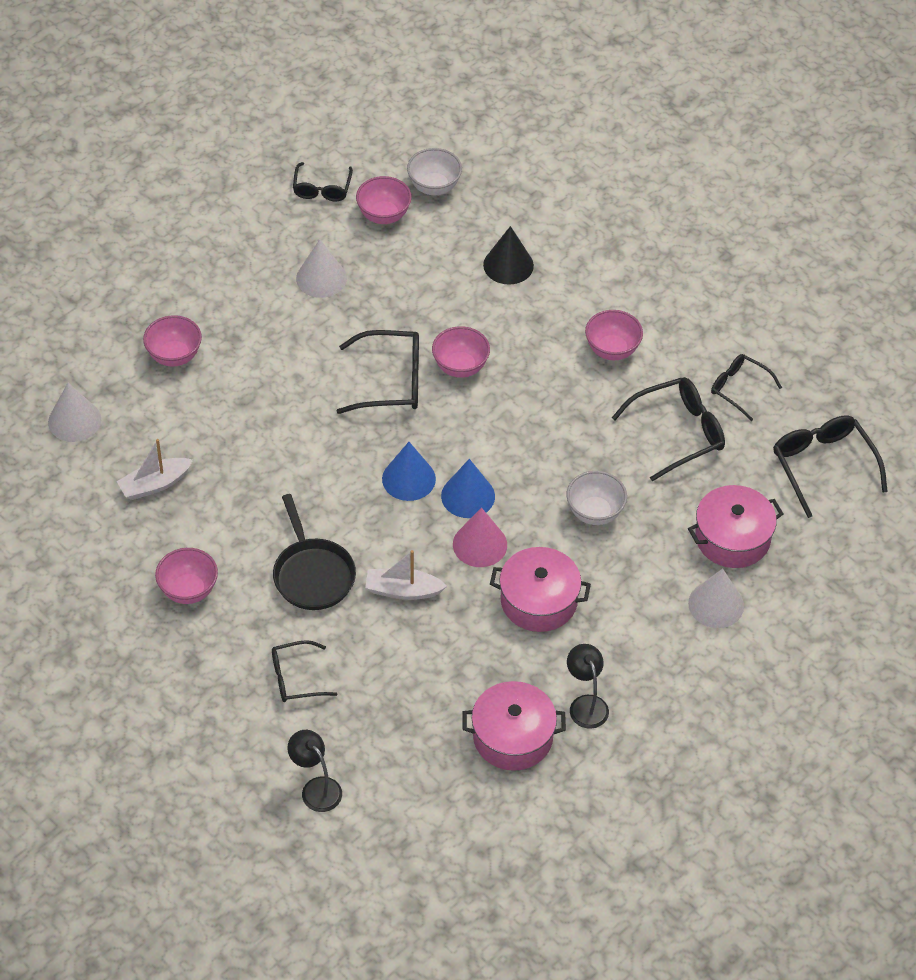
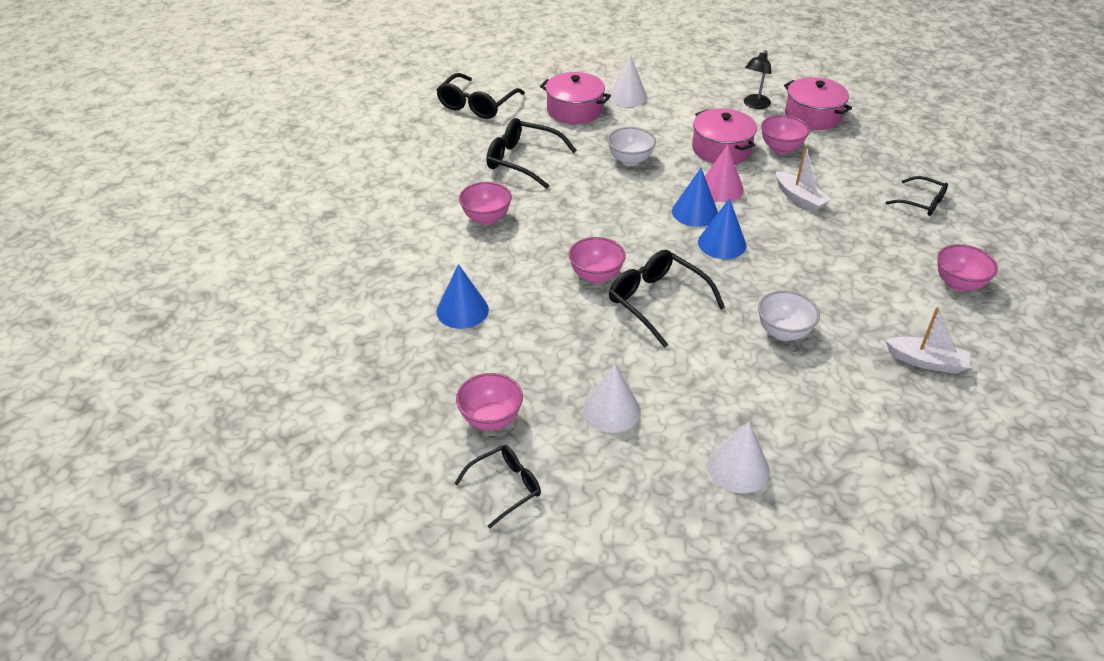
camera: 130 degrees left, 10 degrees down
(74, 420) = (963, 458): white cone -> white cone (738, 468)
(174, 356) = (815, 444): pink bowl -> pink bowl (781, 148)
(312, 574) = (853, 239): black pan -> none
(316, 788) = (958, 157): black lamp -> none
(434, 187) = (418, 408): white bowl -> white bowl (783, 332)
(508, 265) = (462, 310): black cone -> blue cone
(739, 389) = (453, 156): black glasses -> none

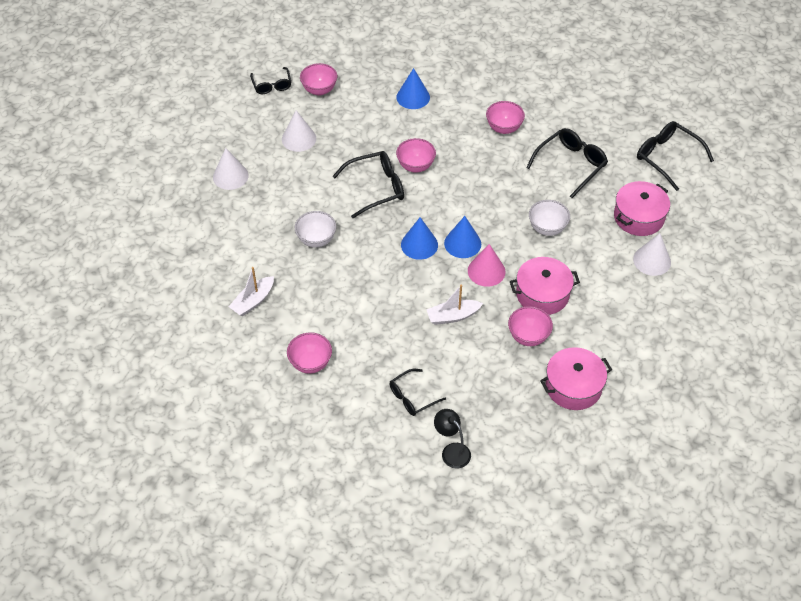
camera: 110 degrees right, 10 degrees up
(754, 105) = (607, 349): black lamp -> black lamp (452, 451)

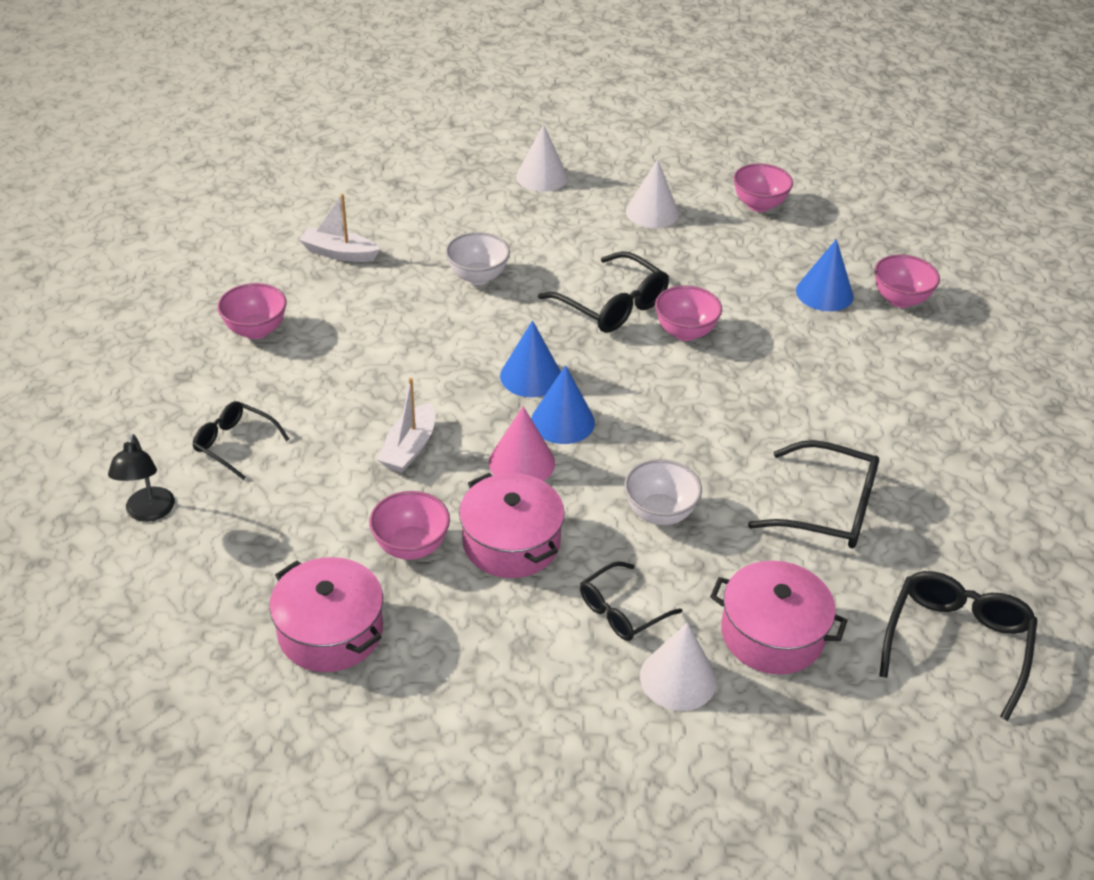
camera: 65 degrees right, 10 degrees down
(272, 85) = (731, 164): black glasses -> black glasses (622, 611)
(452, 451) = (148, 512): black lamp -> black lamp turned 150 degrees clockwise
(453, 316) = (409, 448): white boat -> white boat turned 120 degrees counterclockwise
(503, 128) = (843, 406): pink bowl -> pink bowl (900, 299)

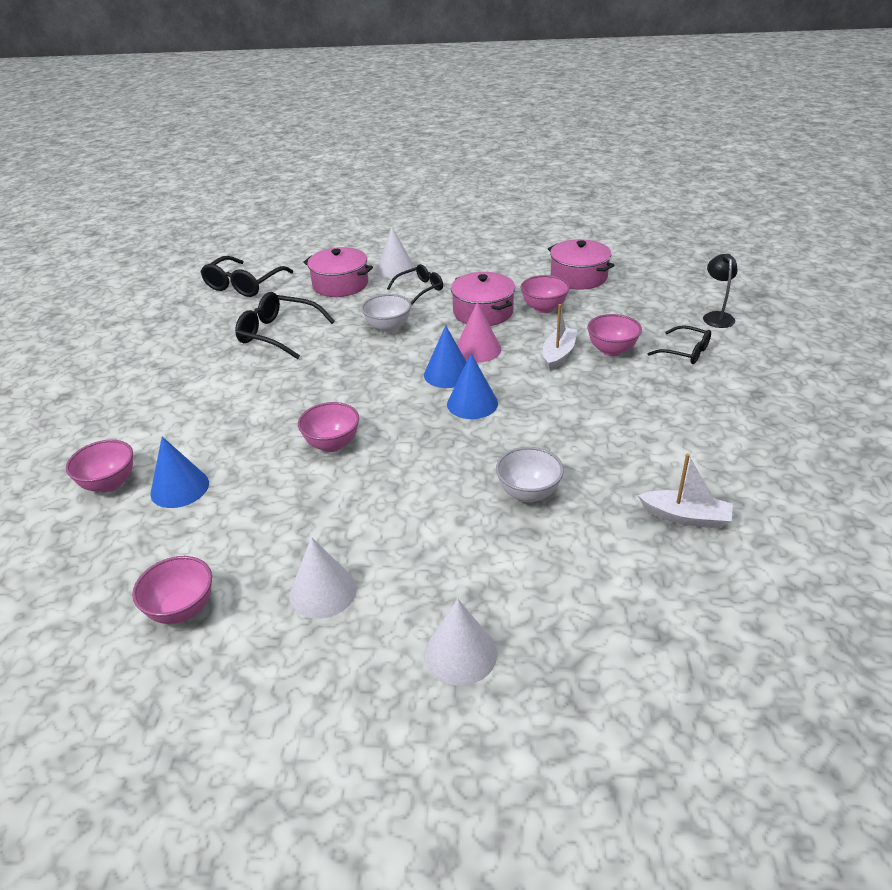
camera: 175 degrees left, 5 degrees down
(256, 330) = (722, 431): pink bowl -> pink bowl (611, 350)
(612, 305) = (394, 467): black glasses -> none

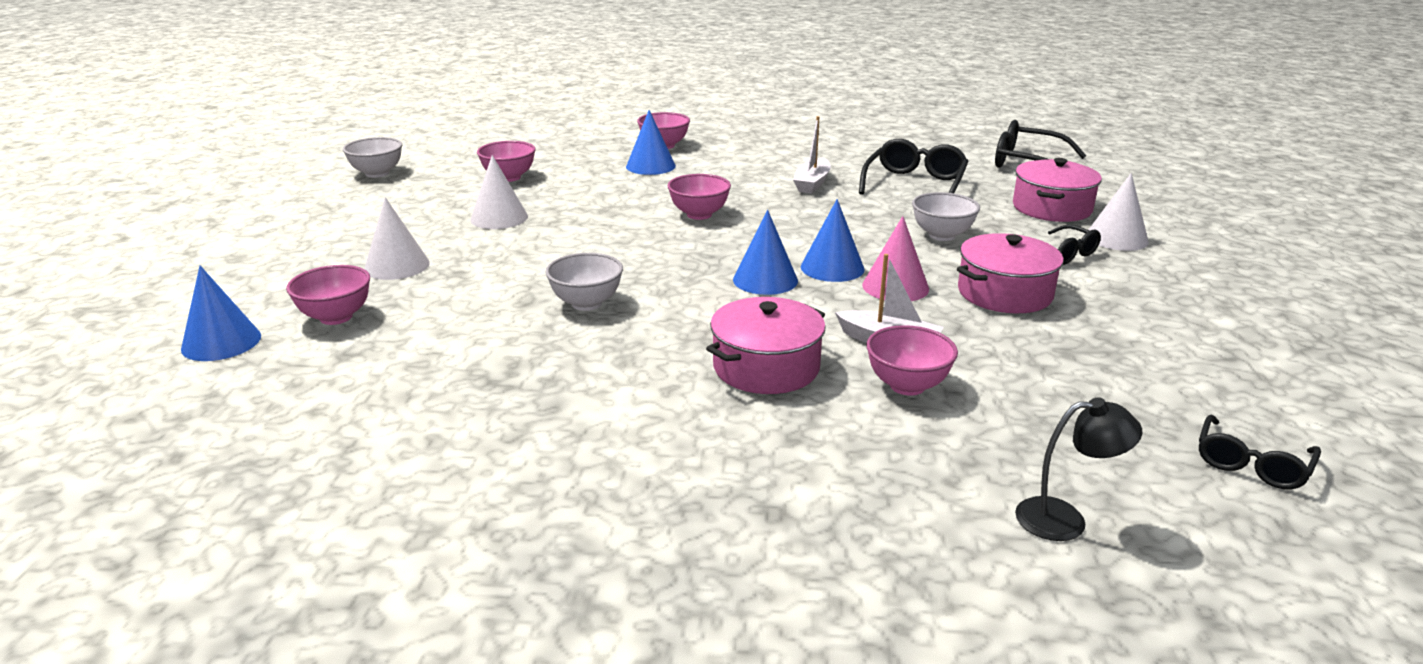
camera: 90 degrees right, 10 degrees down
(113, 783) = (377, 173): none -> white bowl
(544, 308) = (1034, 340): pink bowl -> pink bowl (336, 317)
(578, 277) = (1173, 380): pink pot -> pink pot (766, 367)
(671, 760) = (221, 342): none -> blue cone
(685, 352) = (912, 457): black glasses -> black glasses (1251, 464)
(685, 517) = (503, 393): white boat -> white boat (812, 183)

